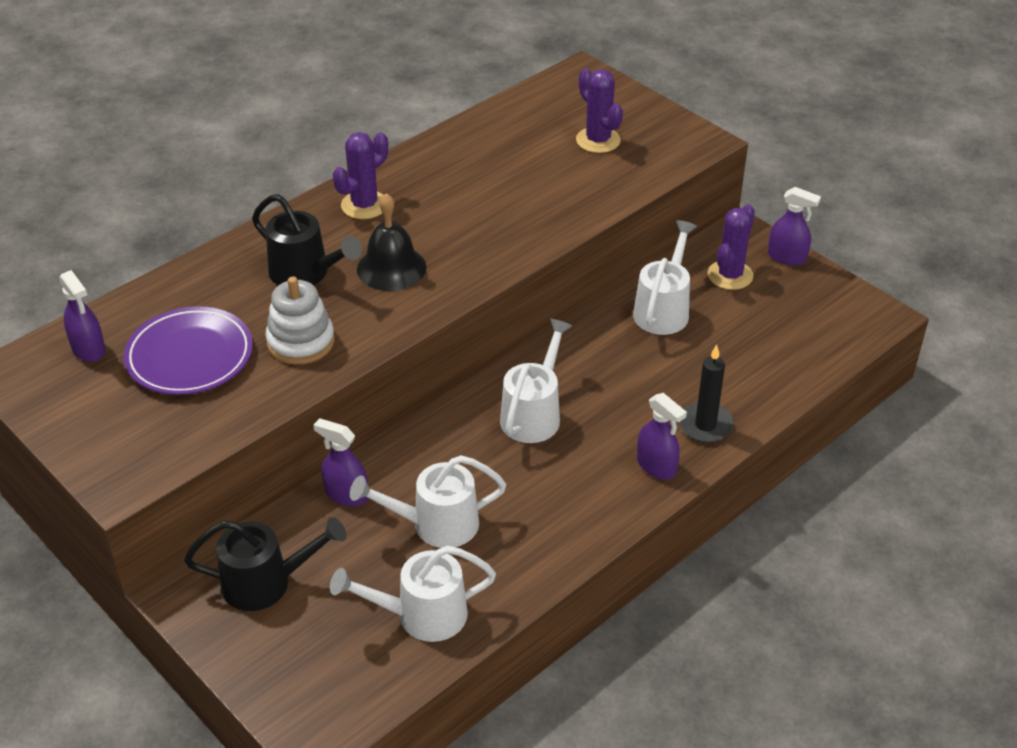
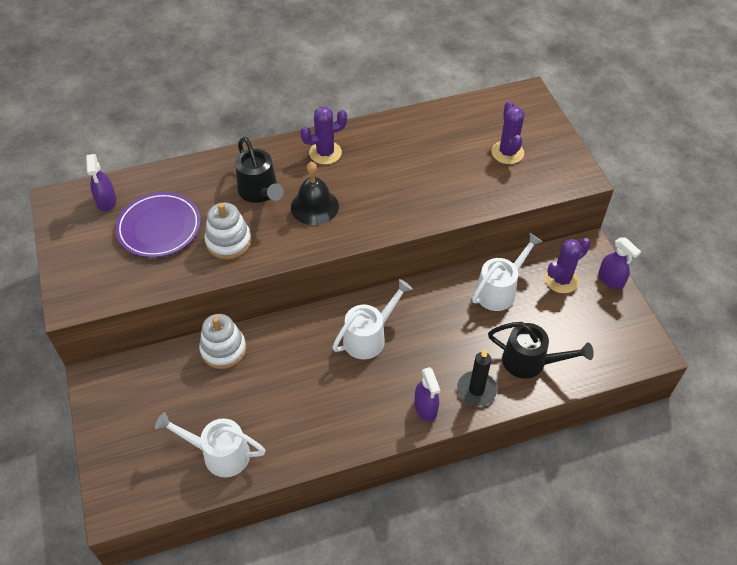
camera: 25 degrees right, 10 degrees up
(267, 583) = (145, 392): black watering can -> black watering can (531, 362)
(346, 494) = (223, 349): purple spray bottle -> white stacking toy
(435, 525) = (263, 393): white watering can -> none

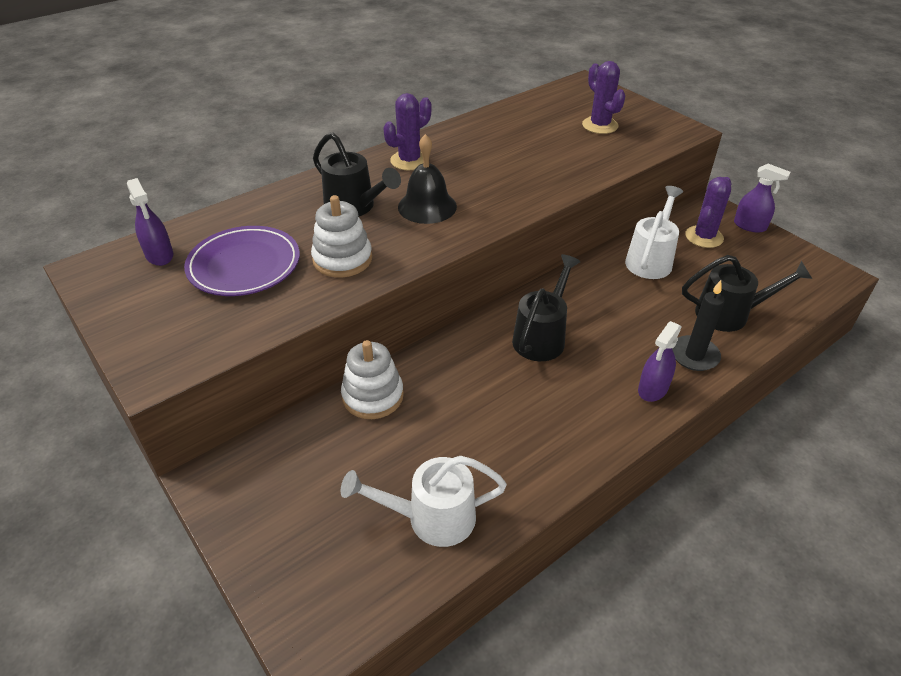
camera: 20 degrees left, 10 degrees down
(369, 336) = (542, 336): white watering can -> black watering can
(425, 408) = (652, 389): purple spray bottle -> purple spray bottle turned 75 degrees clockwise

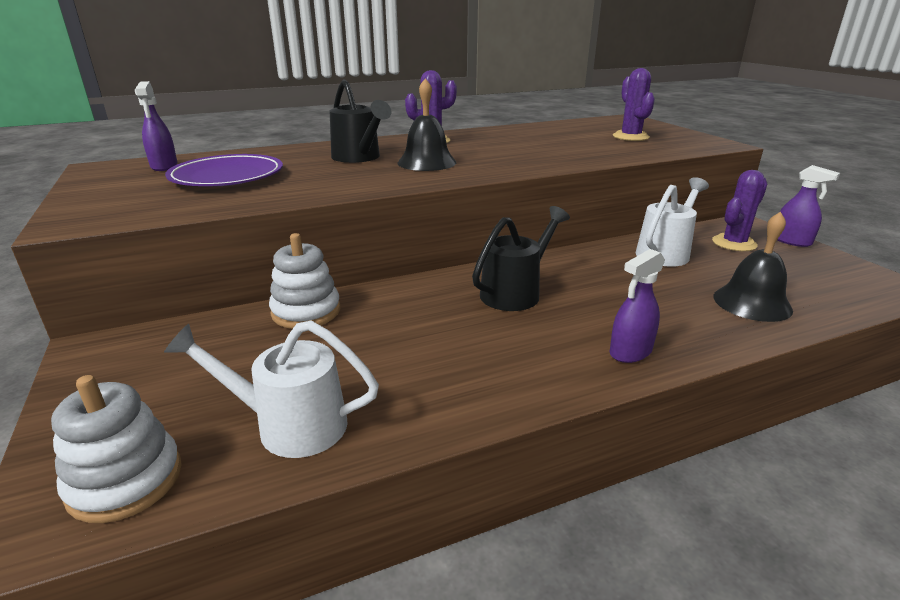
camera: 15 degrees right, 15 degrees down
(342, 259) = (318, 181): white stacking toy -> white stacking toy (125, 481)
(694, 355) = (695, 330): black candle -> none
(730, 314) = (752, 303): black watering can -> black bell

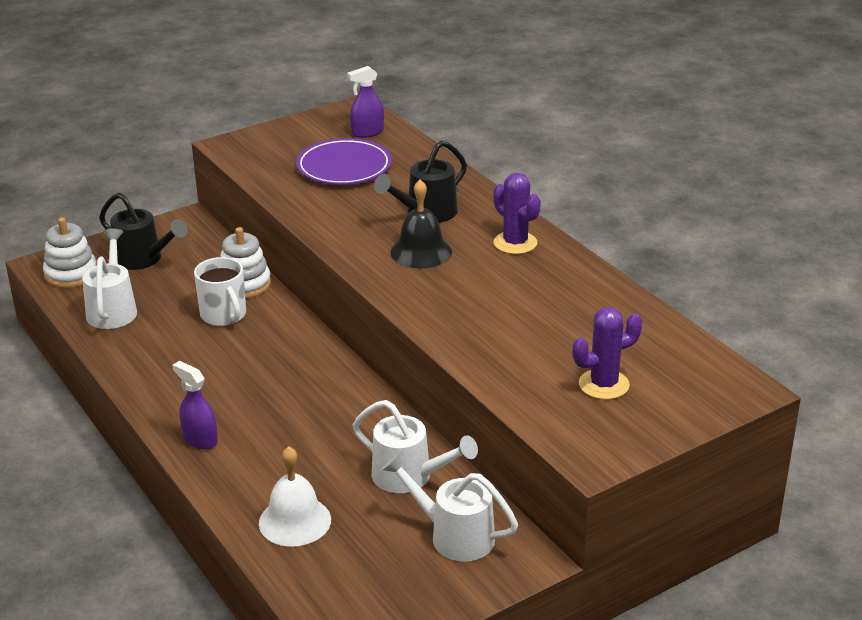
camera: 80 degrees right, 5 degrees up
(367, 327) = (224, 315): none -> white mug
(516, 292) = (293, 379): black watering can -> black watering can (143, 259)
(734, 243) = (453, 535): purple cactus -> white watering can
(752, 303) = (295, 521): black bell -> white bell
(792, 241) = (475, 589): purple spray bottle -> none

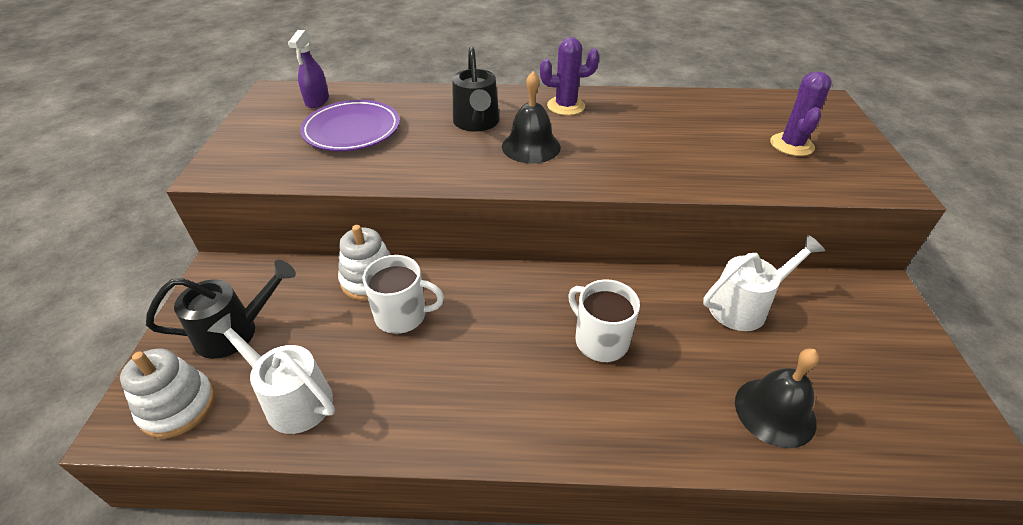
camera: 55 degrees left, 10 degrees up
(200, 439) = (594, 428): purple spray bottle -> none
(288, 413) = (600, 340): none -> white mug
(295, 521) = (775, 411): white bell -> black bell
(453, 535) = (838, 316): white watering can -> none

